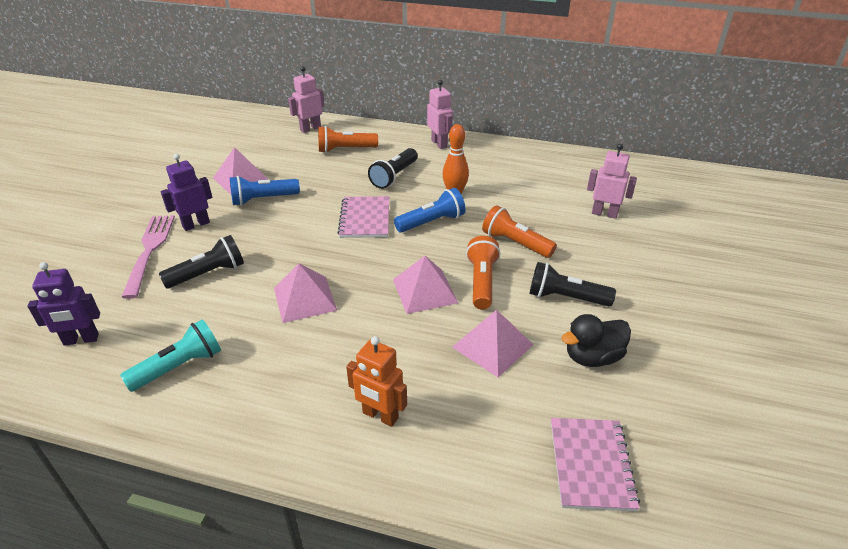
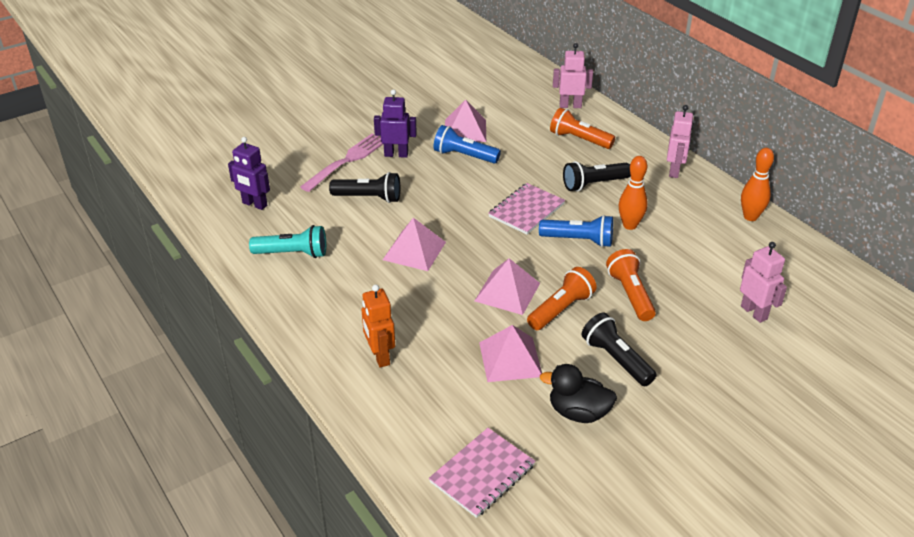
camera: 40 degrees right, 0 degrees up
(523, 152) = (750, 217): none -> orange bowling pin

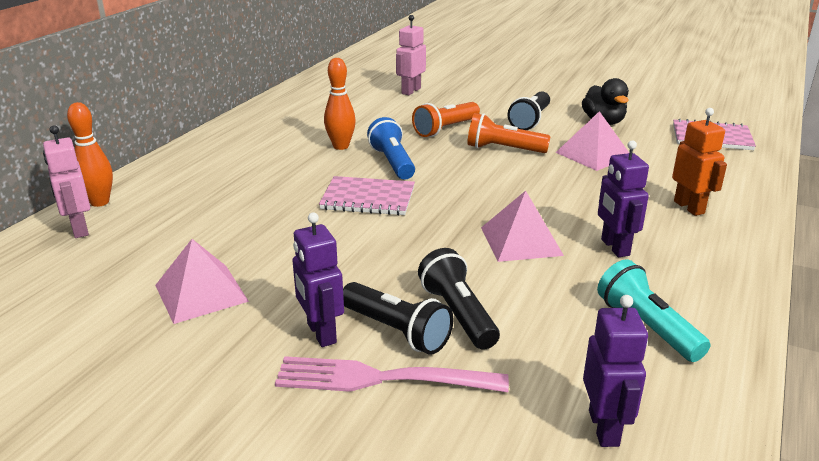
camera: 120 degrees left, 10 degrees down
(369, 286) = (614, 247): none -> purple robot
(380, 356) = (689, 207): orange robot -> orange robot turned 60 degrees counterclockwise
(464, 156) = (279, 271): blue flashlight -> none
(507, 292) = (514, 175): pink pyramid -> none
(579, 139) = (177, 203): orange flashlight -> none
(594, 184) = (279, 175): black flashlight -> black flashlight (397, 331)
(674, 171) = (217, 144): pink robot -> none
(750, 217) = (276, 106): orange bowling pin -> orange bowling pin (99, 202)

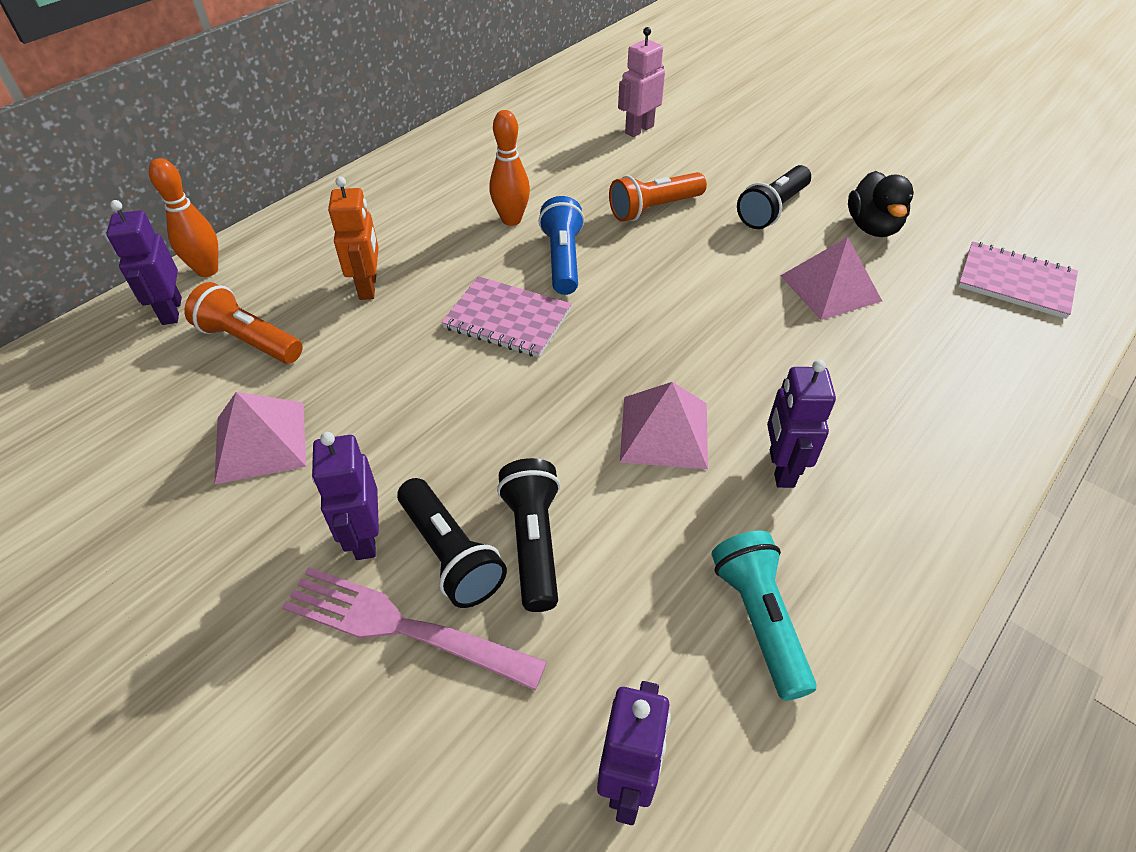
camera: 15 degrees right, 20 degrees up
(79, 229) = (171, 311): pink robot -> purple robot
(503, 149) = (713, 258): orange flashlight -> orange flashlight (249, 341)
(689, 207) = (918, 413): orange robot -> orange robot (368, 287)

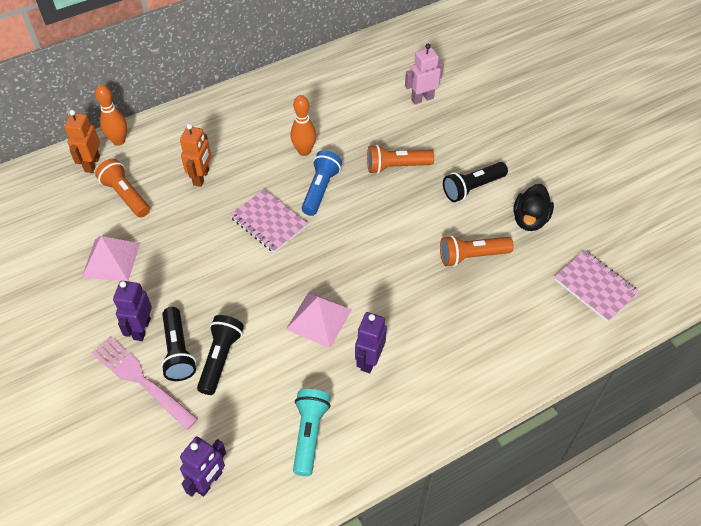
camera: 20 degrees right, 5 degrees up
(171, 311) = (92, 164): purple robot -> orange robot
(830, 288) = (472, 256): pink pyramid -> orange flashlight

